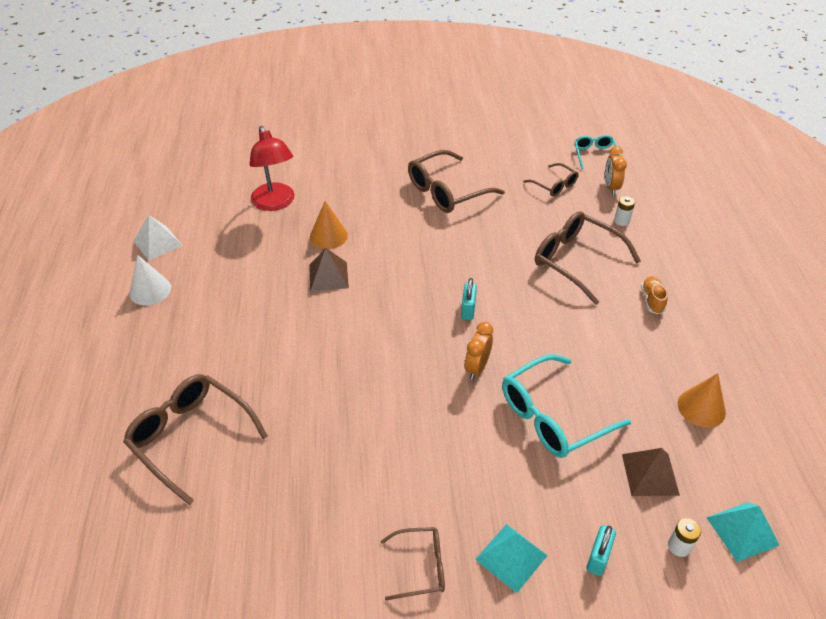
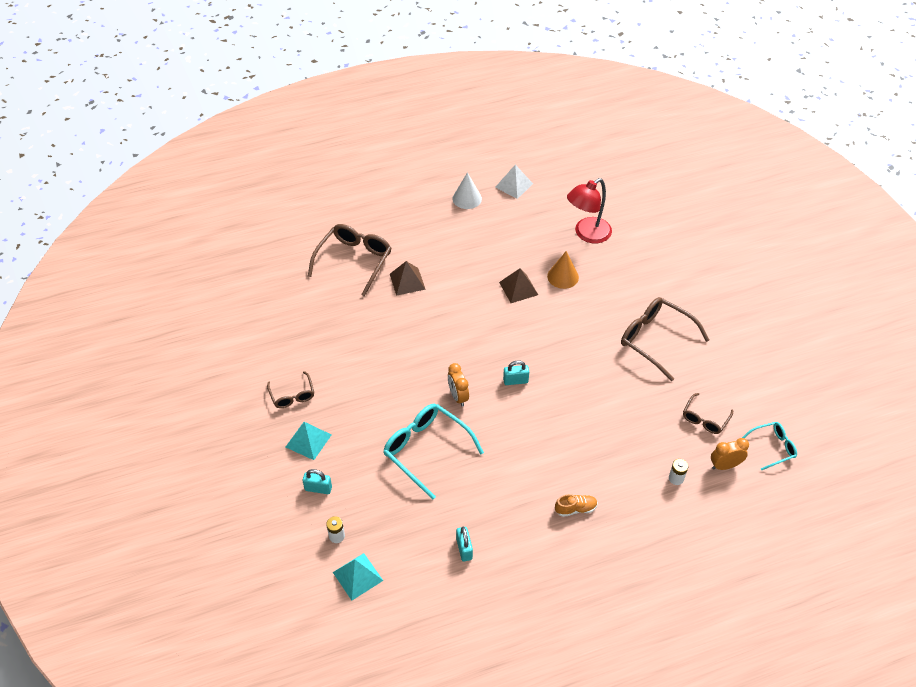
camera: 75 degrees right, 5 degrees up
(477, 367) = (458, 397): orange clock -> orange clock turned 120 degrees counterclockwise
(576, 261) = (603, 447): brown glasses -> none
(650, 474) = (391, 515): brown pyramid -> brown pyramid (407, 281)
(701, 408) = (464, 549): orange cone -> turquoise padlock

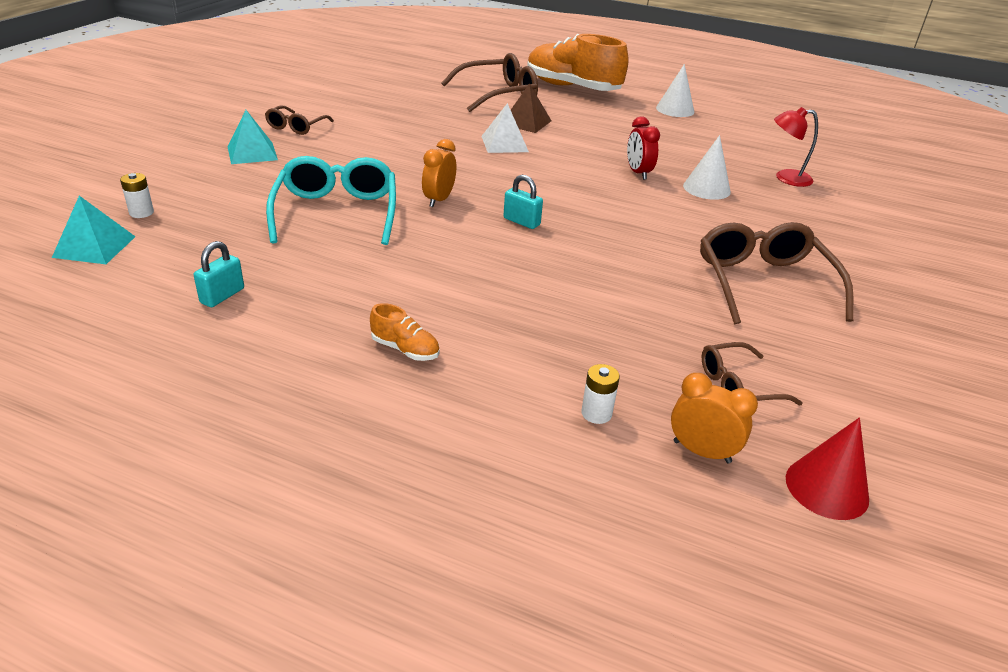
camera: 40 degrees right, 15 degrees down
(318, 488) = (196, 179): turquoise padlock -> none
(384, 216) = (572, 87): none -> orange shoe
(514, 185) = (742, 122): white pyramid -> white pyramid (504, 144)
(518, 288) = (638, 173): brown pyramid -> red clock
(563, 276) = (706, 188): orange cone -> white cone
(587, 234) = (785, 178): red lamp -> red lamp, size x0.66
(773, 447) = (826, 488): turquoise glasses -> red cone

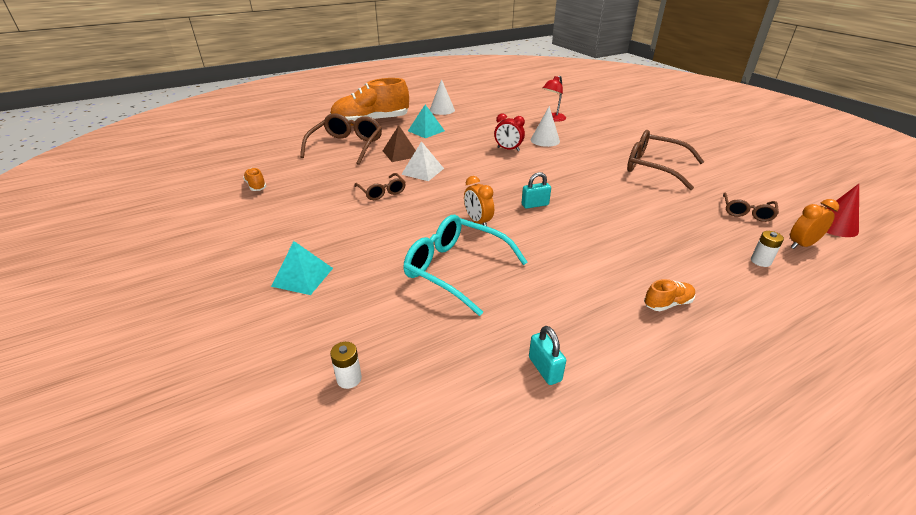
camera: 50 degrees left, 0 degrees up
(94, 246) = (389, 432): turquoise pyramid -> turquoise pyramid (426, 131)
(296, 127) = (282, 239): brown glasses -> brown glasses (382, 192)
(366, 88) = (256, 186): none -> orange shoe

